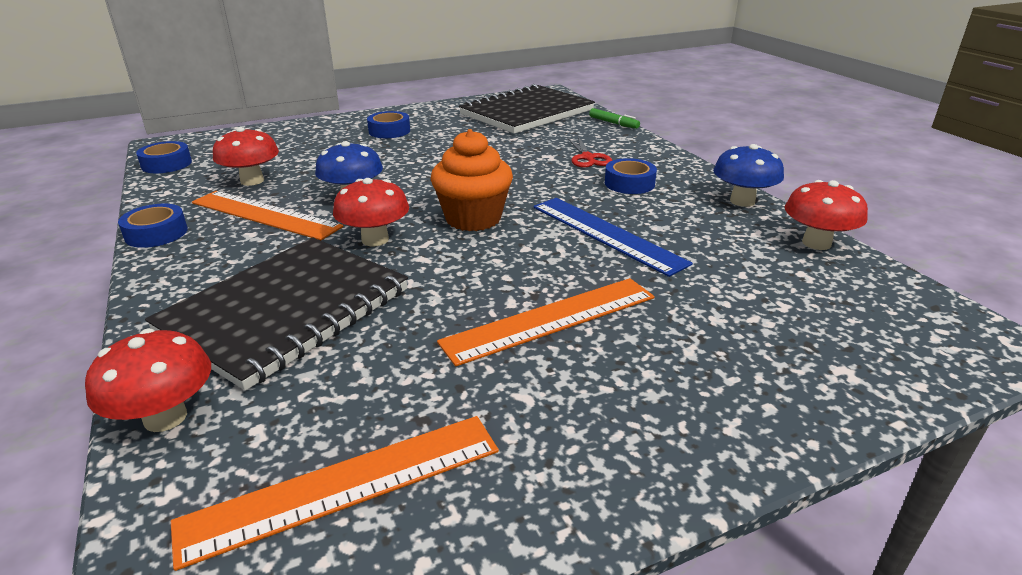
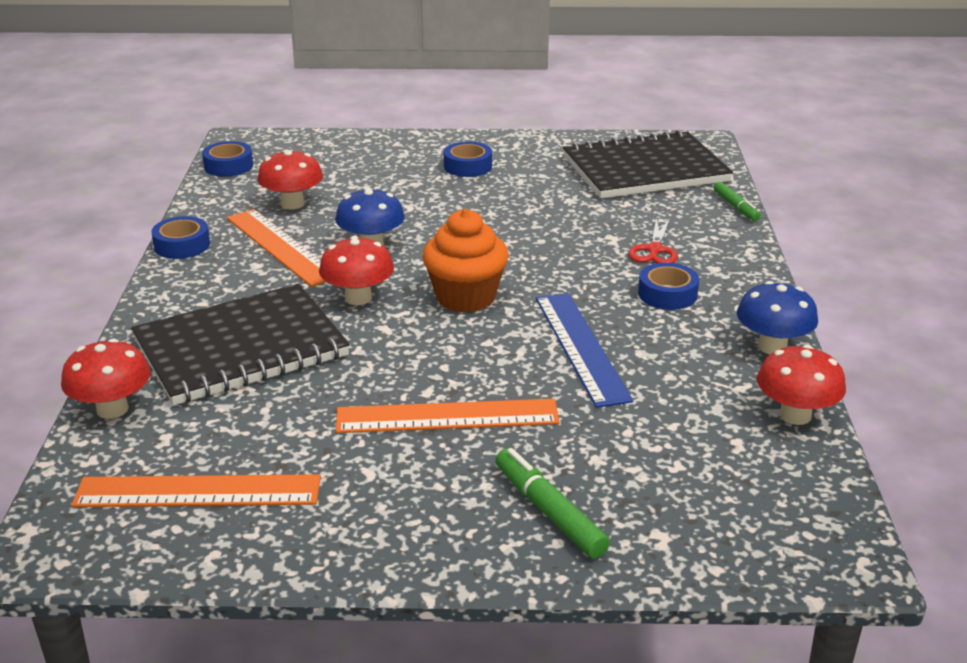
camera: 25 degrees right, 0 degrees up
(730, 380) = (549, 512): none -> green marker

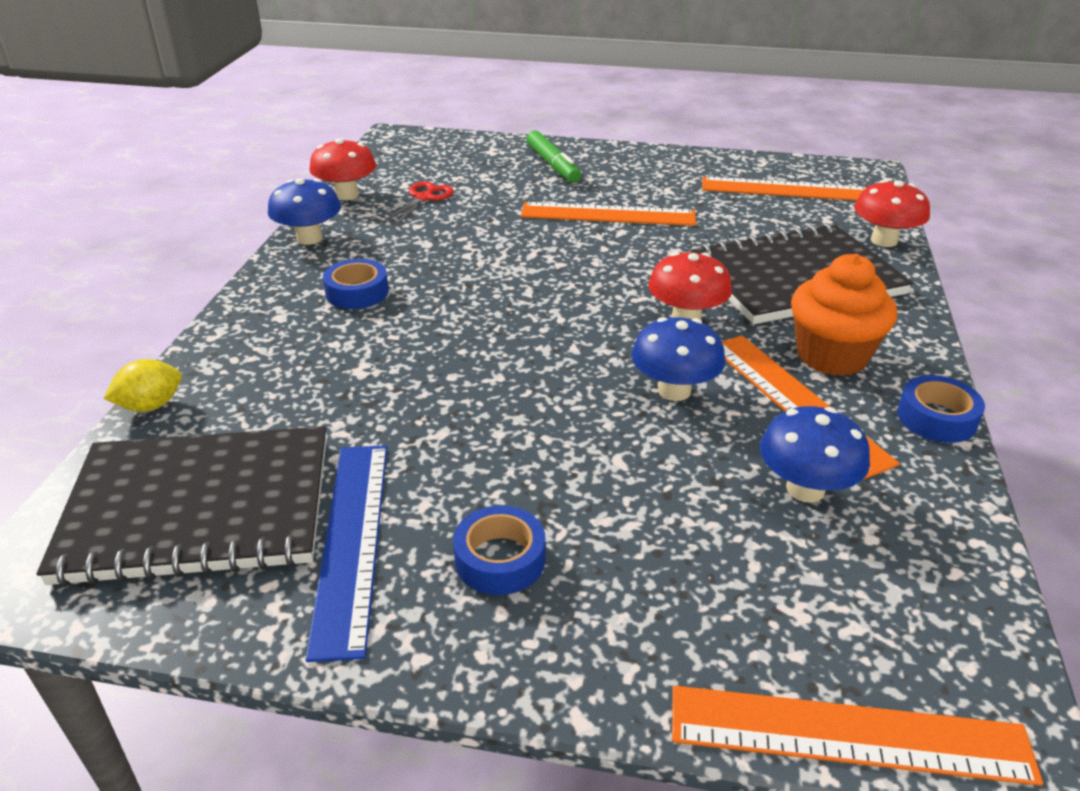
camera: 170 degrees left, 5 degrees up
(228, 166) = (971, 623): blue tape -> none
(292, 204) = (805, 489): red mushroom -> blue mushroom
(303, 137) = (848, 734): none -> orange ruler
(465, 297) = (569, 309): orange cupcake -> orange cupcake (831, 356)
(581, 347) = (476, 252): blue ruler -> blue ruler (351, 541)
(654, 250) = (323, 347): red scissors -> red scissors (424, 198)
(736, 207) = (151, 406): green marker -> yellow lemon

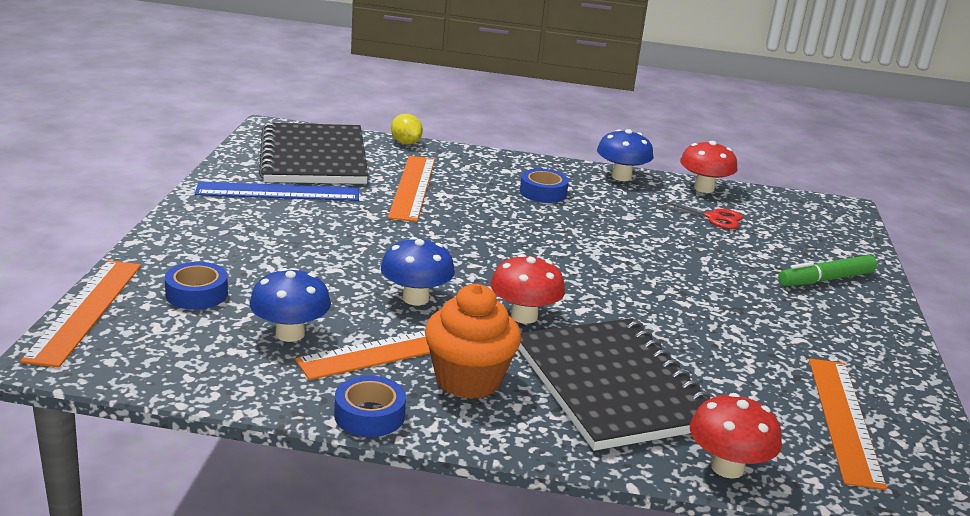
camera: 85 degrees right, 10 degrees down
(500, 559) = (252, 228): blue tape -> blue tape (196, 294)
(608, 214) = (719, 299): orange ruler -> orange ruler (412, 187)

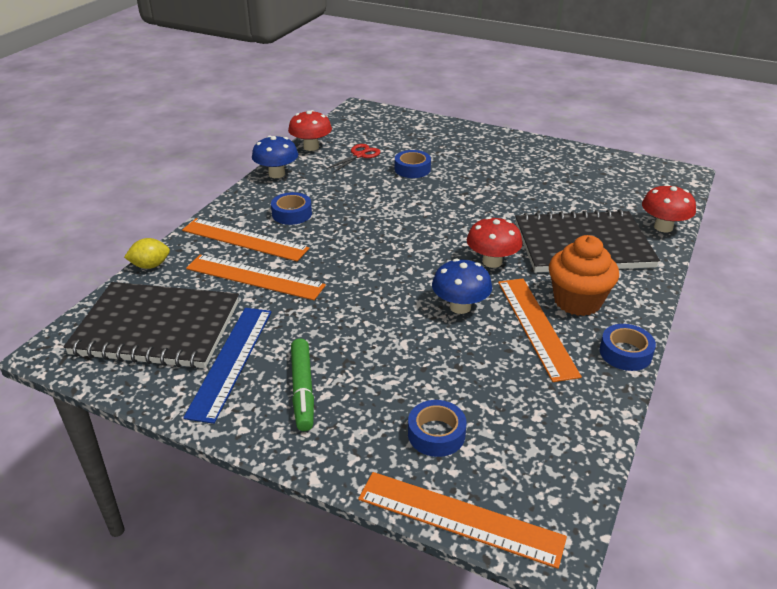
camera: 70 degrees left, 10 degrees up
(290, 334) = (511, 381): blue mushroom -> none
(711, 253) = (412, 169): none -> blue tape
(825, 279) = (455, 141): green marker -> green marker (302, 390)
(843, 419) = (612, 180): orange ruler -> orange ruler (244, 239)

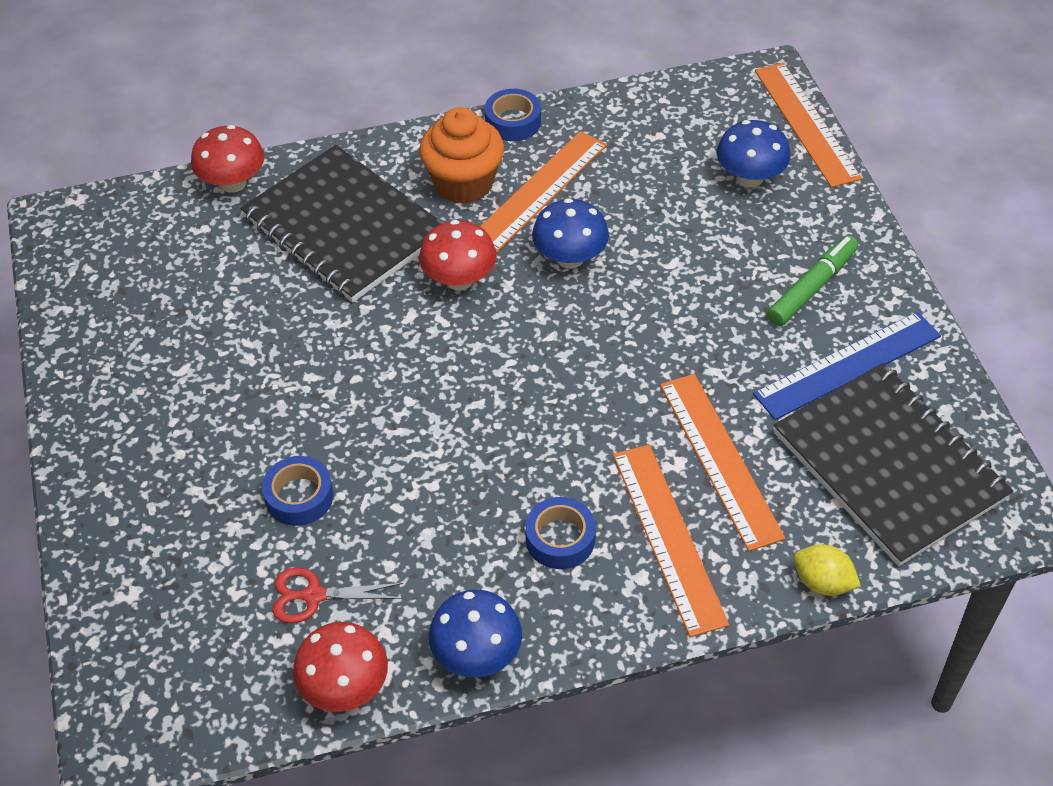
camera: 130 degrees left, 15 degrees up
(436, 434) = (750, 178): blue tape -> blue mushroom

